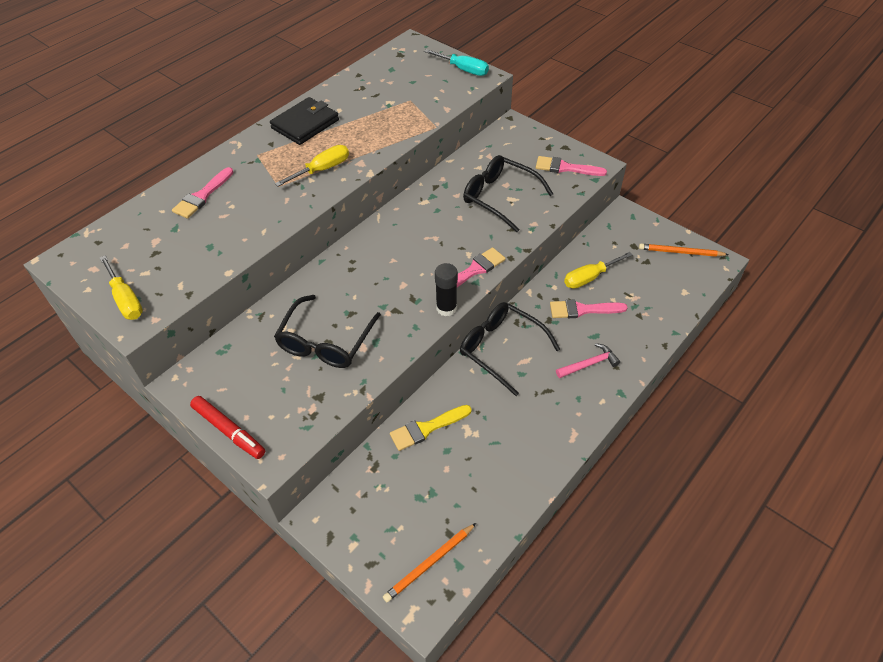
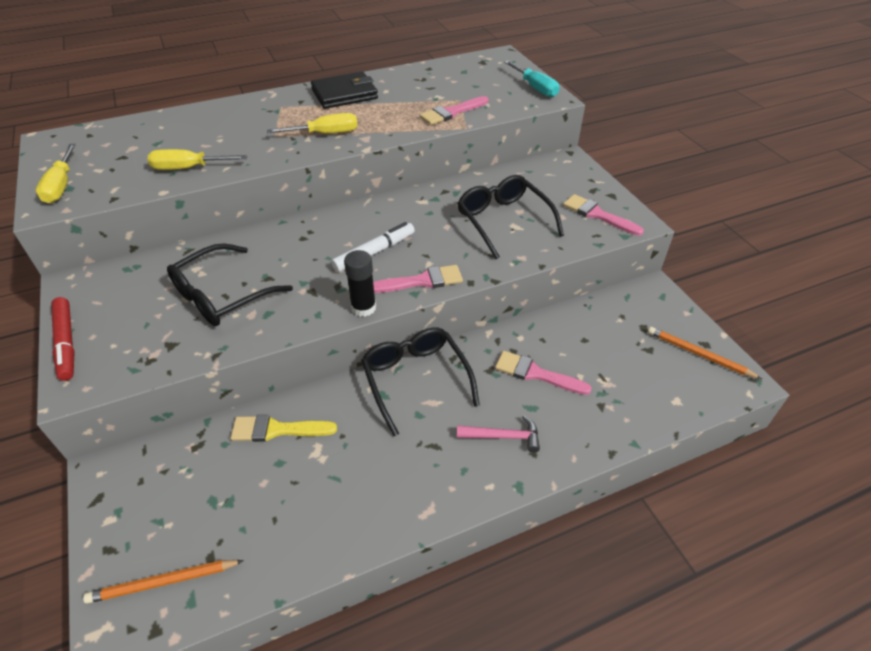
camera: 25 degrees right, 5 degrees down
(202, 196) = (204, 125): pink brush -> pink brush (451, 112)
(419, 260) = (374, 252): none -> white marker
(589, 277) = (568, 342): yellow screwdriver -> yellow screwdriver (189, 168)

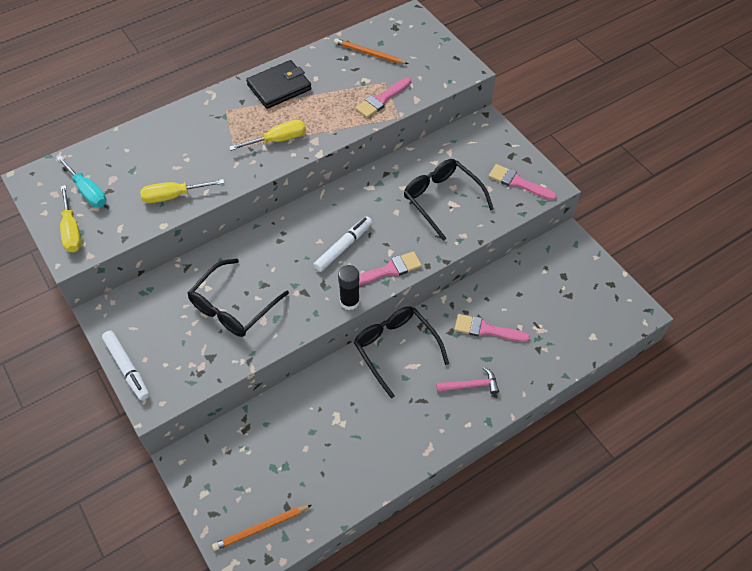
camera: 10 degrees left, 10 degrees up
(66, 343) = (127, 368): red marker -> white marker
(277, 429) = (302, 406): yellow brush -> none
(535, 88) = (449, 58): turquoise screwdriver -> turquoise screwdriver (88, 191)
(699, 354) = (607, 294): orange pencil -> orange pencil (369, 54)

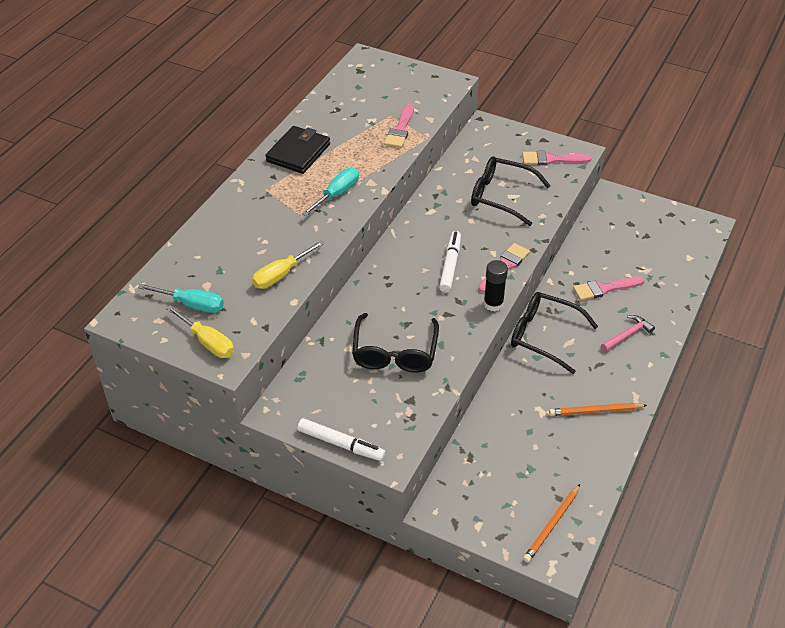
camera: 30 degrees left, 10 degrees down
(278, 140) = (337, 194): yellow screwdriver -> turquoise screwdriver
(369, 54) = (356, 98): orange pencil -> orange pencil (595, 411)

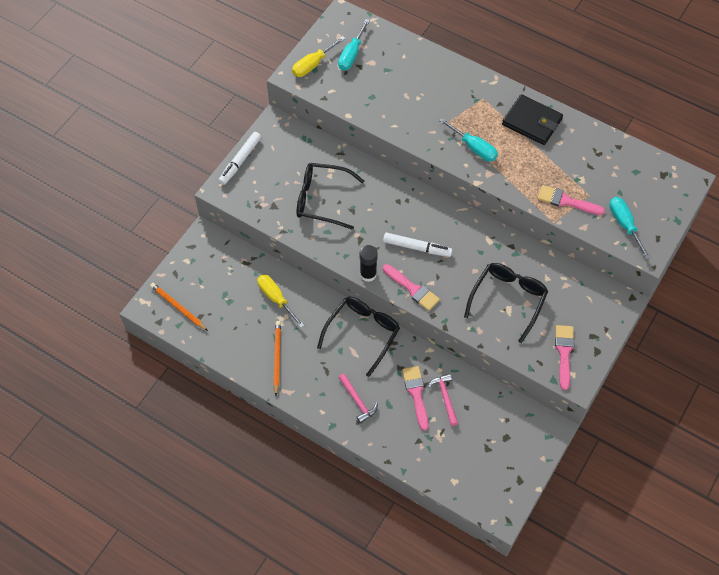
camera: 95 degrees right, 15 degrees up
(281, 274) = (378, 108): yellow screwdriver -> yellow screwdriver (276, 298)
(423, 94) = (624, 225): none -> turquoise screwdriver
(601, 267) = (445, 397): none -> pink hammer

